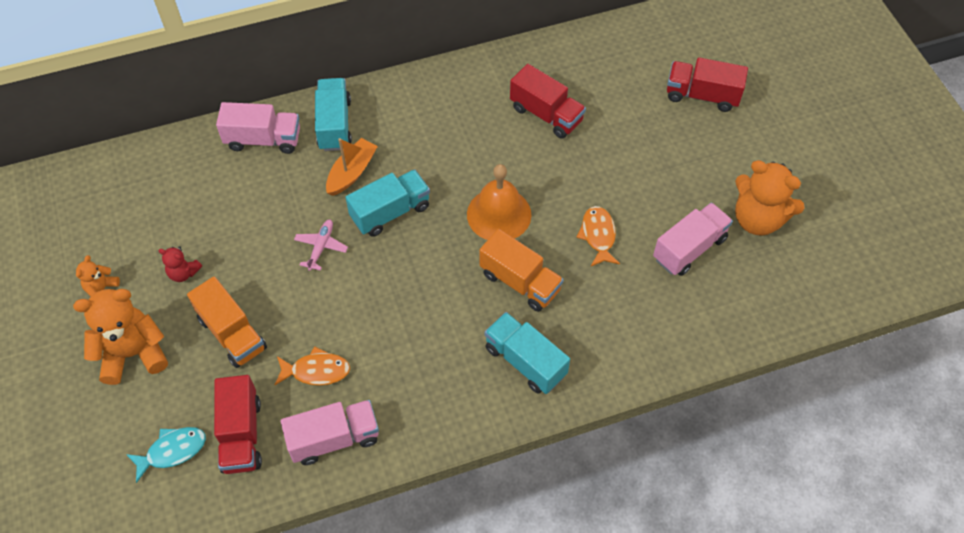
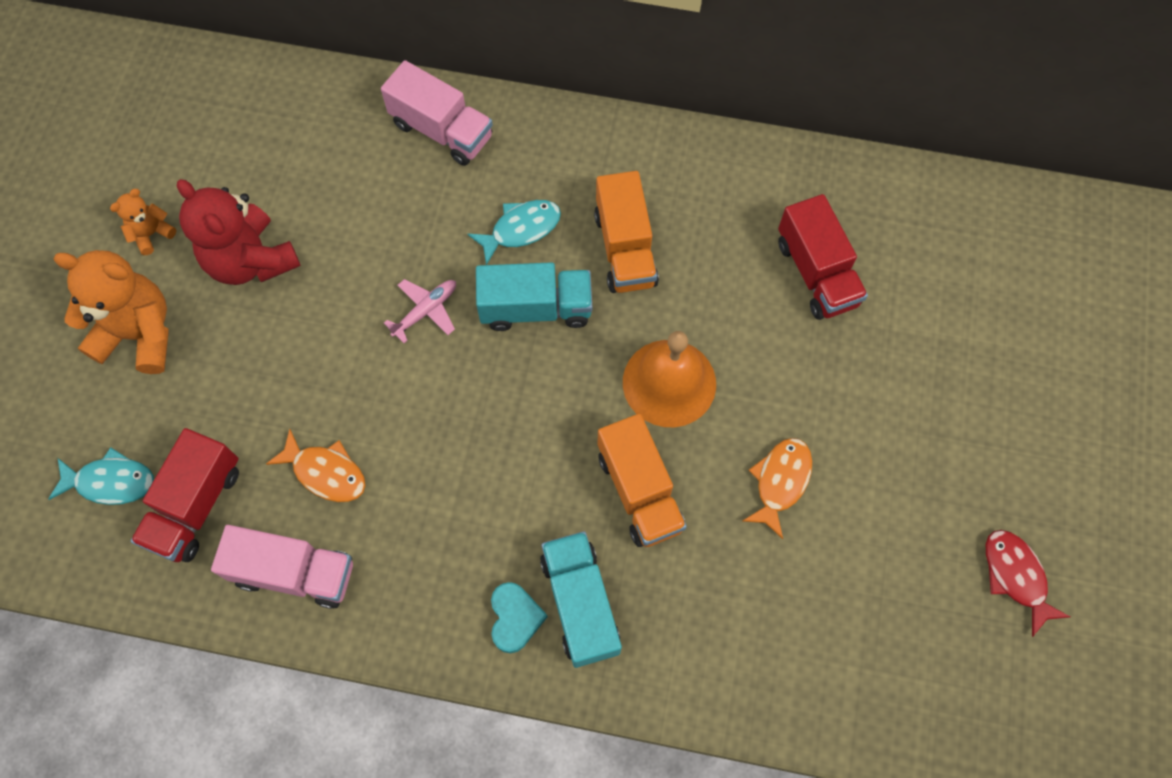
camera: 30 degrees right, 10 degrees up
(183, 273) = (251, 260): red teddy bear -> red teddy bear, size x2.04
(232, 333) = (259, 369): orange truck -> orange truck (625, 249)
(334, 125) = (538, 152): turquoise truck -> none
(352, 172) = (521, 229): orange boat -> turquoise fish
(491, 390) = (515, 618): none -> turquoise heart
(689, 248) = (892, 567): pink truck -> none
(702, 95) = (1051, 353): red truck -> none
(757, 219) = (1015, 576): orange teddy bear -> red fish

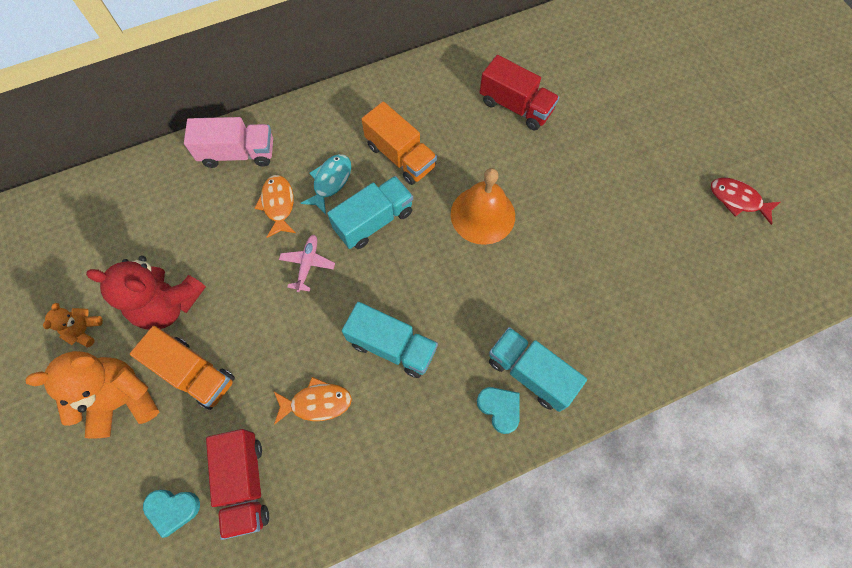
camera: 35 degrees left, 0 degrees up
(111, 482) = (173, 509): turquoise fish -> turquoise heart
(294, 572) = (343, 479): pink truck -> none
(449, 466) = (392, 346): none -> turquoise truck
(639, 491) = (513, 286): orange truck -> orange truck (194, 373)
(780, 482) = (584, 230): orange fish -> orange fish (278, 205)

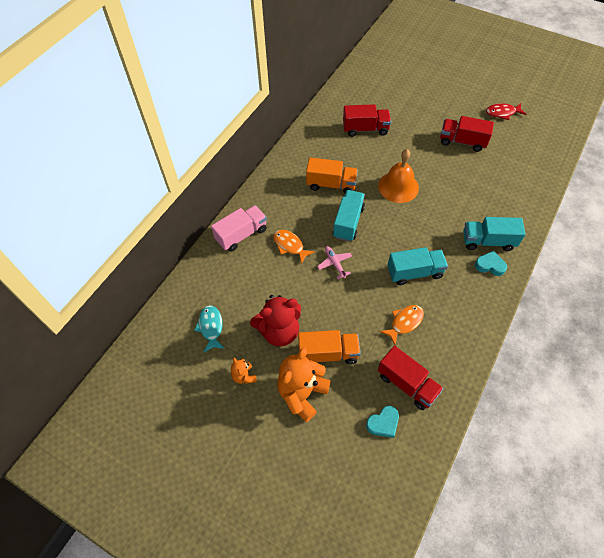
camera: 35 degrees left, 10 degrees down
(330, 182) = (307, 218): turquoise fish -> turquoise fish (211, 327)
(634, 206) = (462, 141): none -> red truck

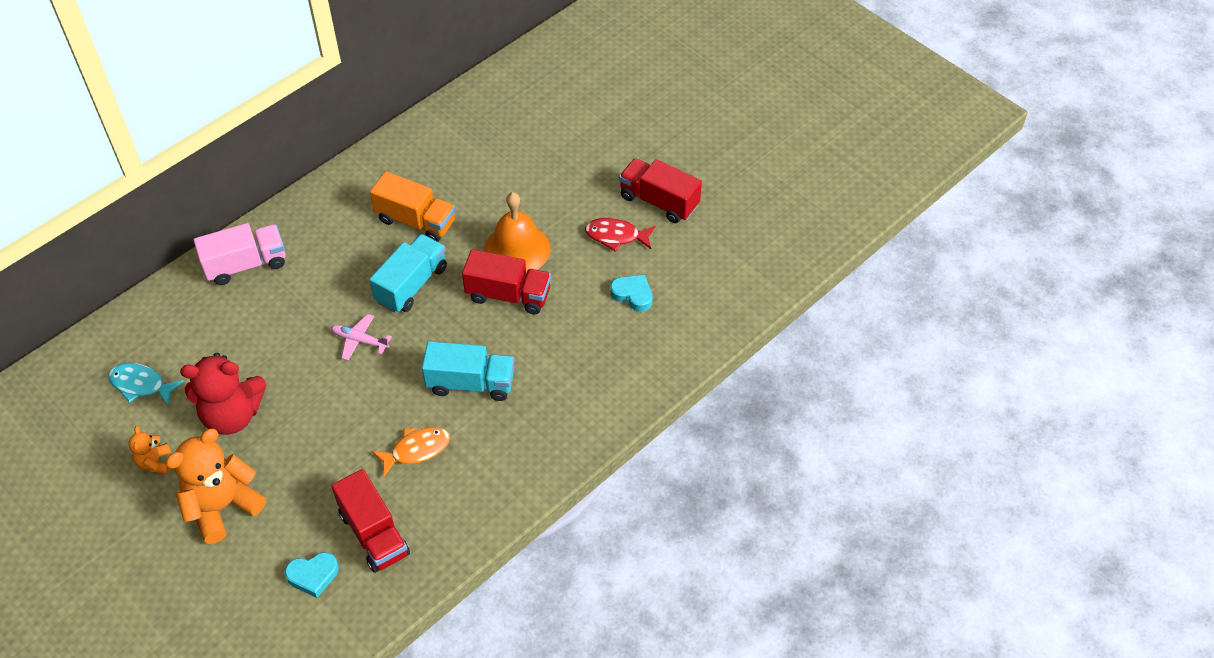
camera: 15 degrees right, 5 degrees down
(211, 327) = (141, 385): turquoise fish -> turquoise fish turned 75 degrees counterclockwise
(290, 246) = (308, 298): orange fish -> none
(328, 353) = (285, 463): orange truck -> none
(335, 264) = (360, 340): pink plane -> pink plane turned 60 degrees counterclockwise
(365, 129) = (515, 145): red truck -> red truck (508, 295)
(488, 241) = (608, 365): turquoise truck -> none
(490, 265) = (590, 402): turquoise heart -> turquoise heart (633, 294)
(502, 113) = (753, 169): red fish -> red fish (616, 236)

